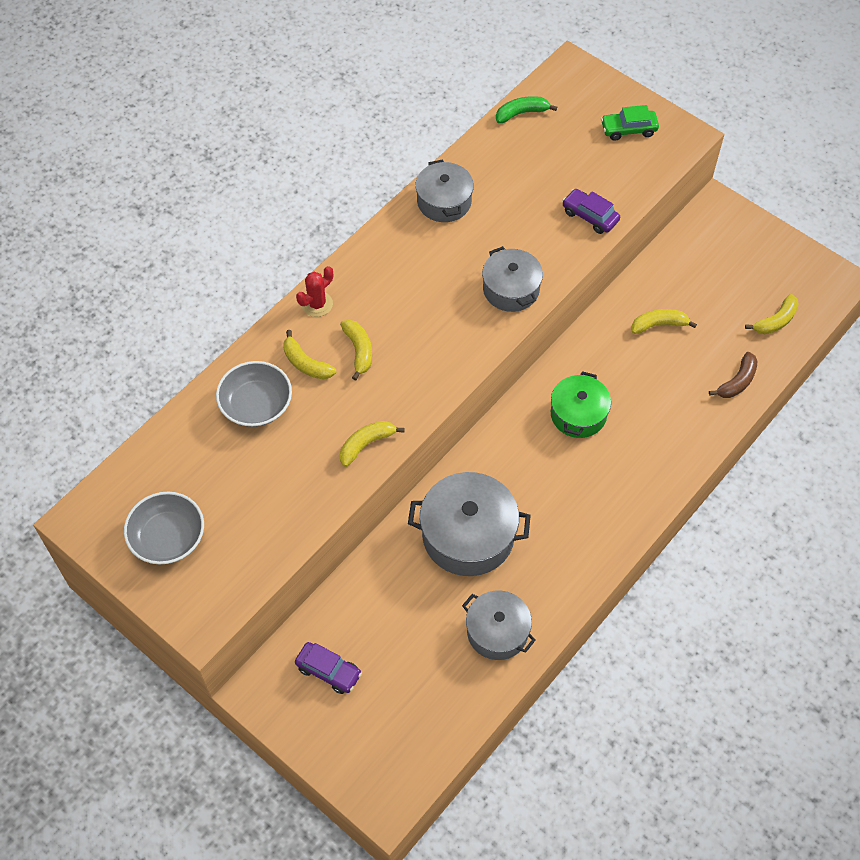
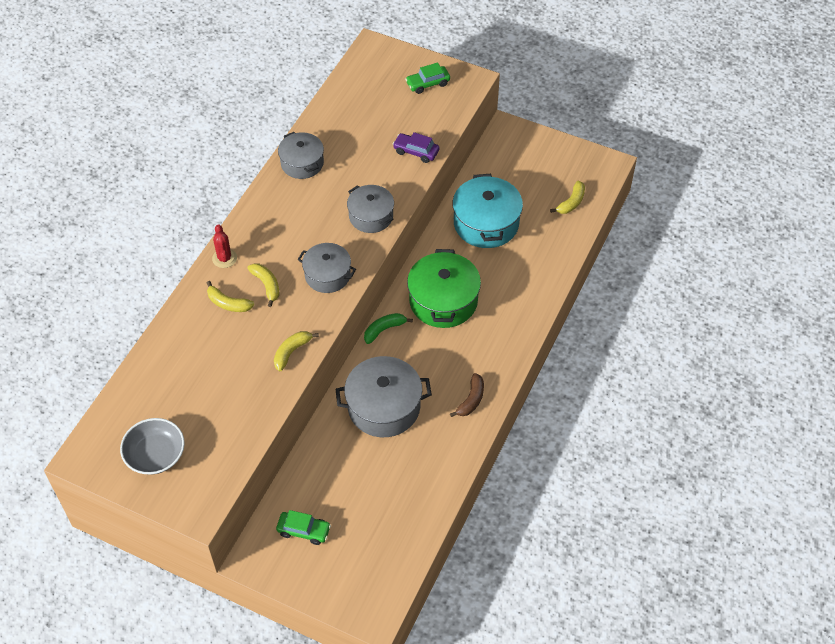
camera: 15 degrees left, 5 degrees down
(256, 404) = (197, 342): grey bowl -> none
(317, 304) = (224, 258): red cactus -> red cactus turned 45 degrees counterclockwise
(328, 671) = (304, 531): purple car -> green car
(497, 631) = (425, 471): grey pot -> grey pot (327, 275)
(521, 113) = (343, 87): green banana -> green banana (384, 329)
(578, 414) = (443, 301): green pot -> green pot, size x1.56
(659, 325) = (486, 223): yellow banana -> turquoise pot
(737, 381) = (555, 252): brown banana -> brown banana (471, 400)

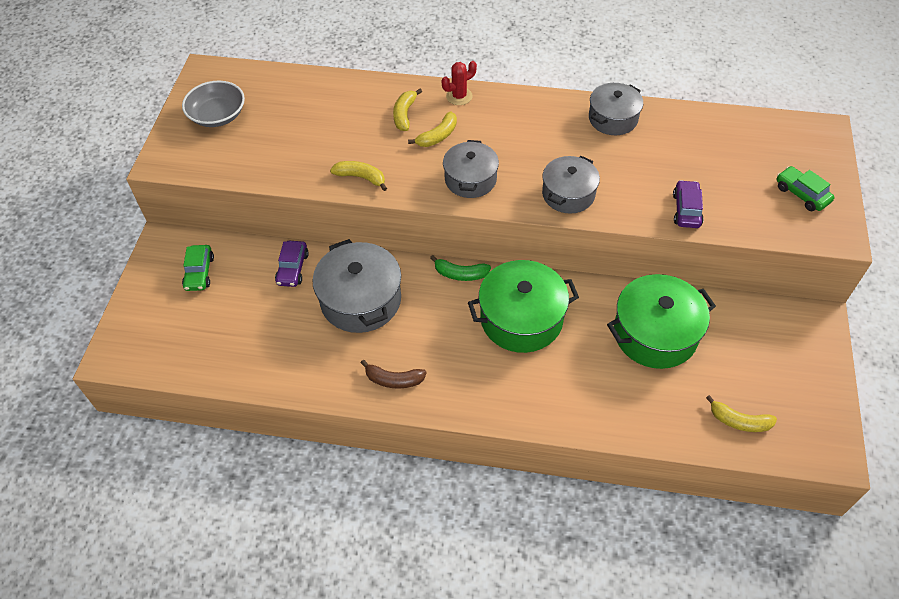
camera: 75 degrees right, 0 degrees up
(329, 453) = (292, 268): none -> purple car
(384, 329) = (460, 274): green banana -> green banana turned 150 degrees clockwise
(486, 223) = (655, 333): turquoise pot -> green pot

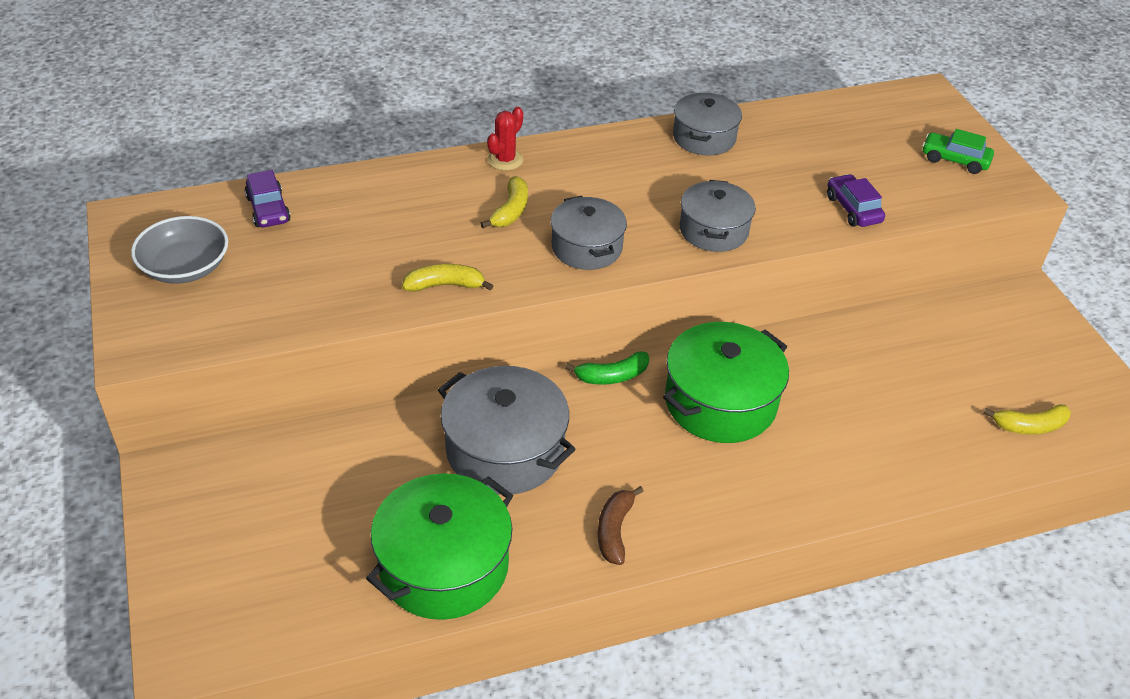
camera: 30 degrees left, 10 degrees down
(199, 273) = (249, 494): green car -> none
(292, 268) = (385, 443): purple car -> purple car (268, 209)
(394, 380) = (614, 530): brown banana -> brown banana turned 120 degrees clockwise
(404, 114) = (450, 198): yellow banana -> none
(655, 333) = (879, 366): green pot -> green pot (444, 566)

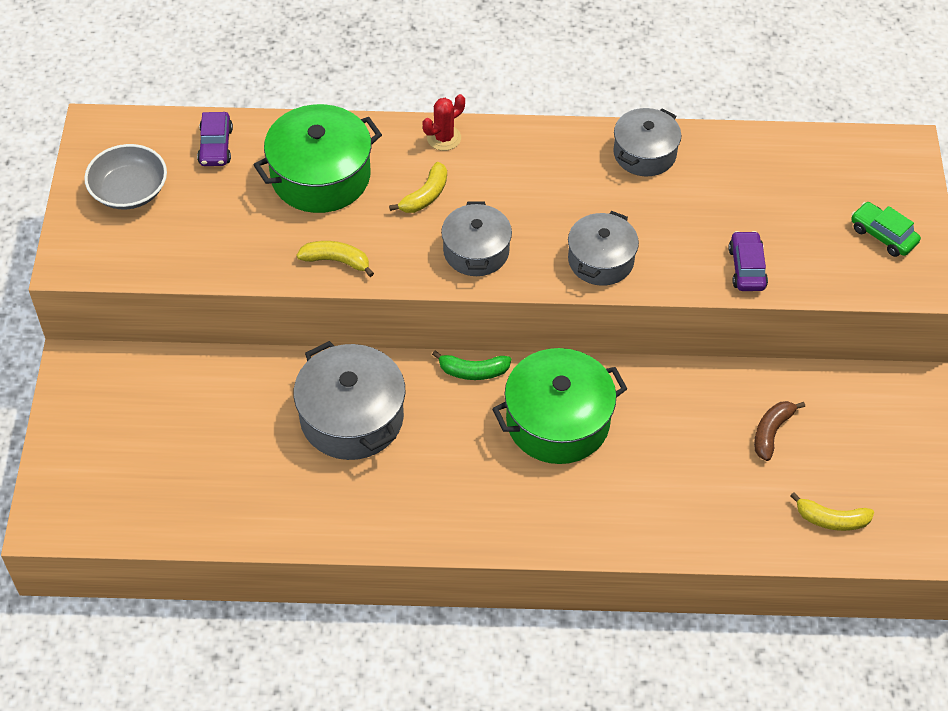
camera: 20 degrees right, 10 degrees up
(444, 566) = (263, 505): green pot -> green pot (320, 176)
(614, 530) = (411, 513): brown banana -> brown banana (771, 432)

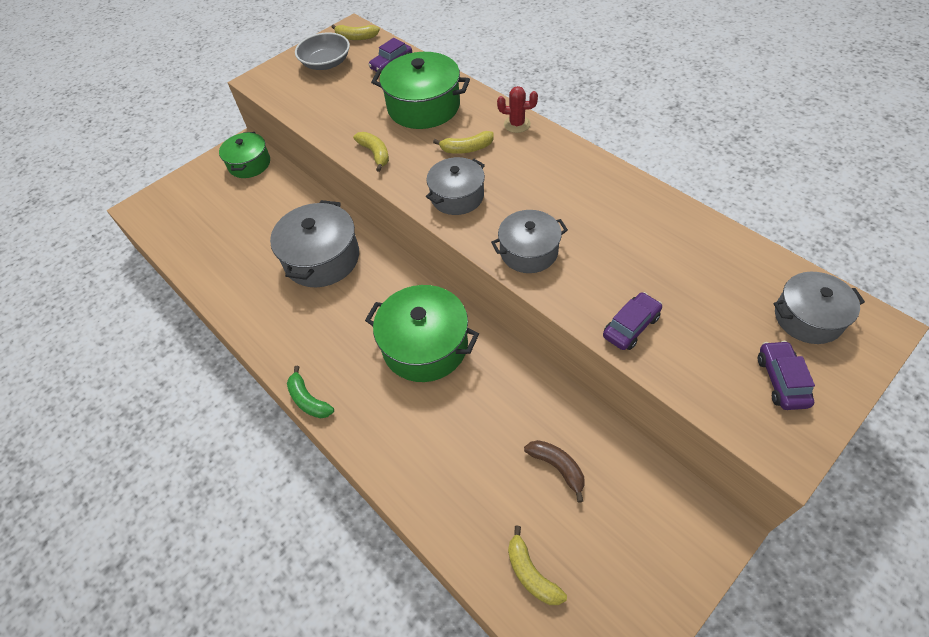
camera: 50 degrees right, 0 degrees up
(117, 378) = (249, 164): none -> green pot
(121, 135) = (356, 37): none -> yellow banana
(473, 371) = (413, 280): green banana -> green banana (308, 400)
(644, 153) = (639, 204): grey pot -> grey pot (808, 317)
(771, 432) = (557, 467): brown banana -> brown banana turned 60 degrees clockwise
(883, 235) = (781, 380): green car -> purple car

